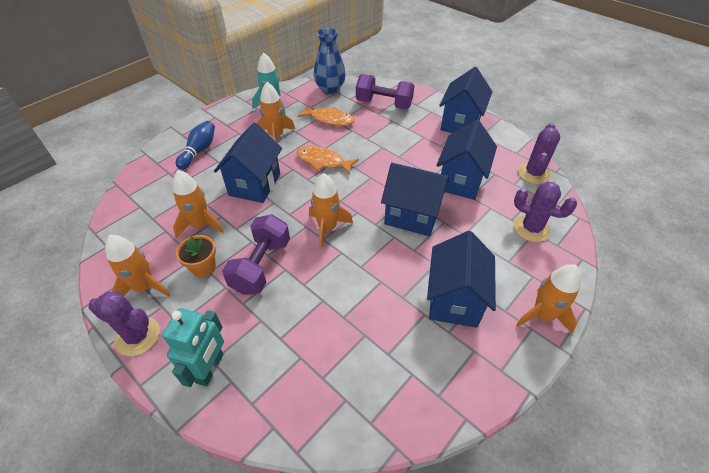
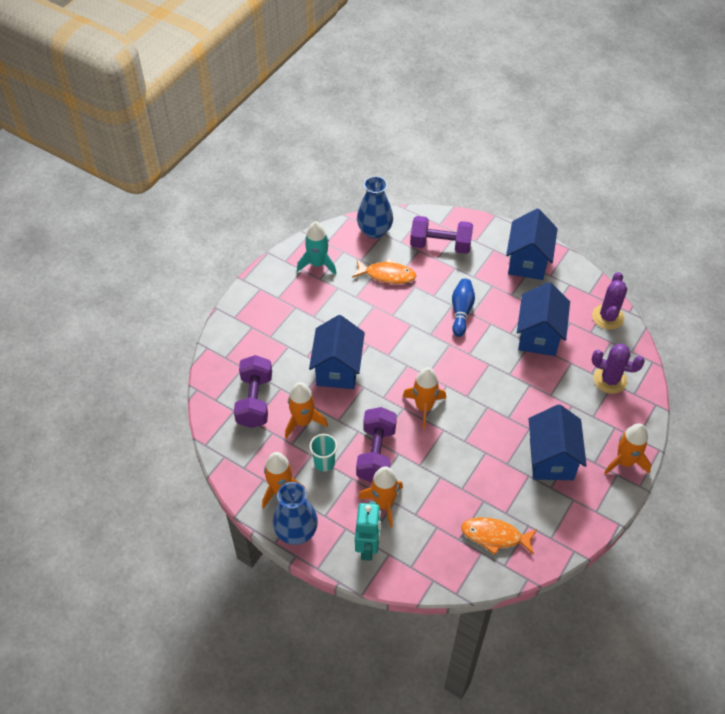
camera: 10 degrees left, 5 degrees up
(137, 336) = (296, 531): purple cactus -> blue vase
(164, 200) = (254, 401): none -> purple dumbbell
(199, 151) = (263, 336): blue bowling pin -> blue bowling pin (461, 311)
(203, 267) = (324, 463): orange flower pot -> turquoise cup
(276, 136) = (337, 306): orange rocket -> orange rocket (383, 503)
(323, 161) = (397, 331): orange fish -> orange fish (495, 536)
(412, 216) = (499, 383): blue house -> none

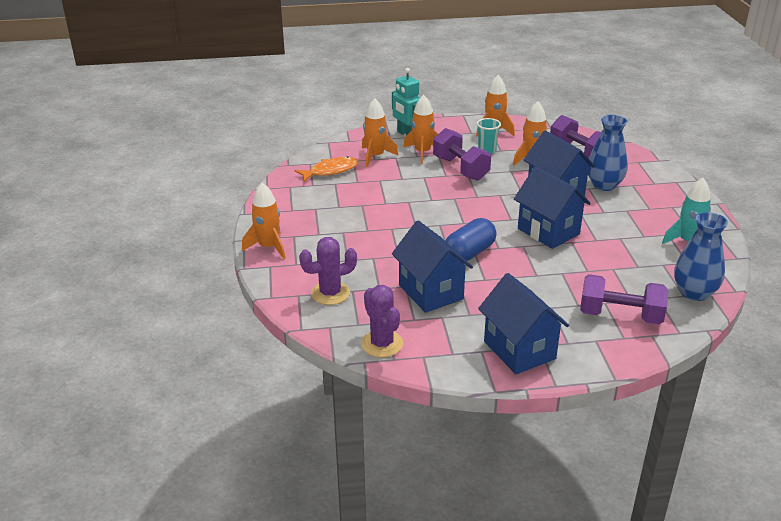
camera: 140 degrees right, 20 degrees down
(296, 531) = (457, 122): blue vase -> blue vase (604, 185)
(387, 275) = (623, 265): orange fish -> none
(424, 407) = (463, 203): orange rocket -> orange rocket (375, 156)
(440, 245) = (620, 316): purple dumbbell -> purple dumbbell turned 45 degrees clockwise
(461, 311) = (521, 274): blue bowling pin -> none
(476, 352) = (469, 253): none -> blue capsule
(551, 459) = (331, 221): blue house -> blue house (548, 231)

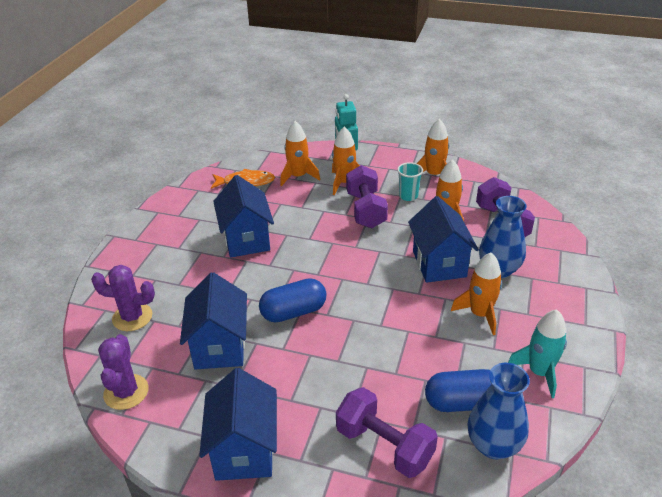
camera: 25 degrees right, 5 degrees up
(268, 247) = (126, 249): orange rocket -> orange rocket (480, 314)
(548, 231) = (393, 310): blue house -> blue house (246, 239)
(652, 274) = (463, 402): none -> blue capsule

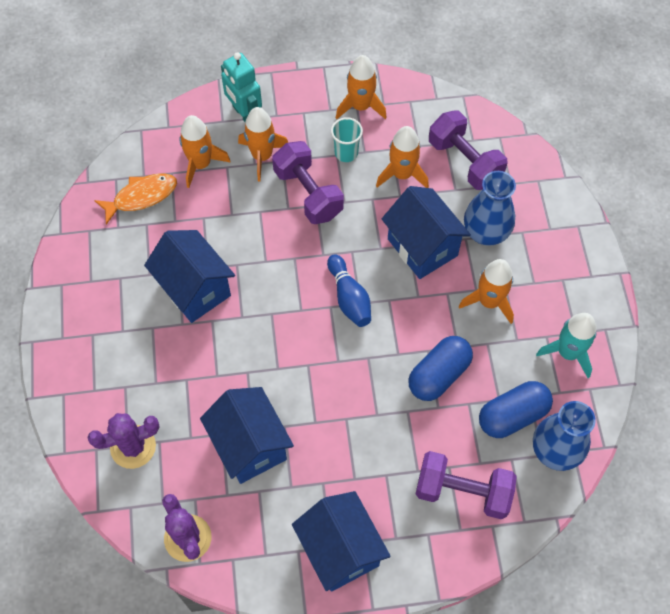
camera: 25 degrees left, 25 degrees up
(293, 312) = (302, 372): blue capsule -> blue capsule (438, 375)
(360, 277) = (349, 298): none -> blue bowling pin

